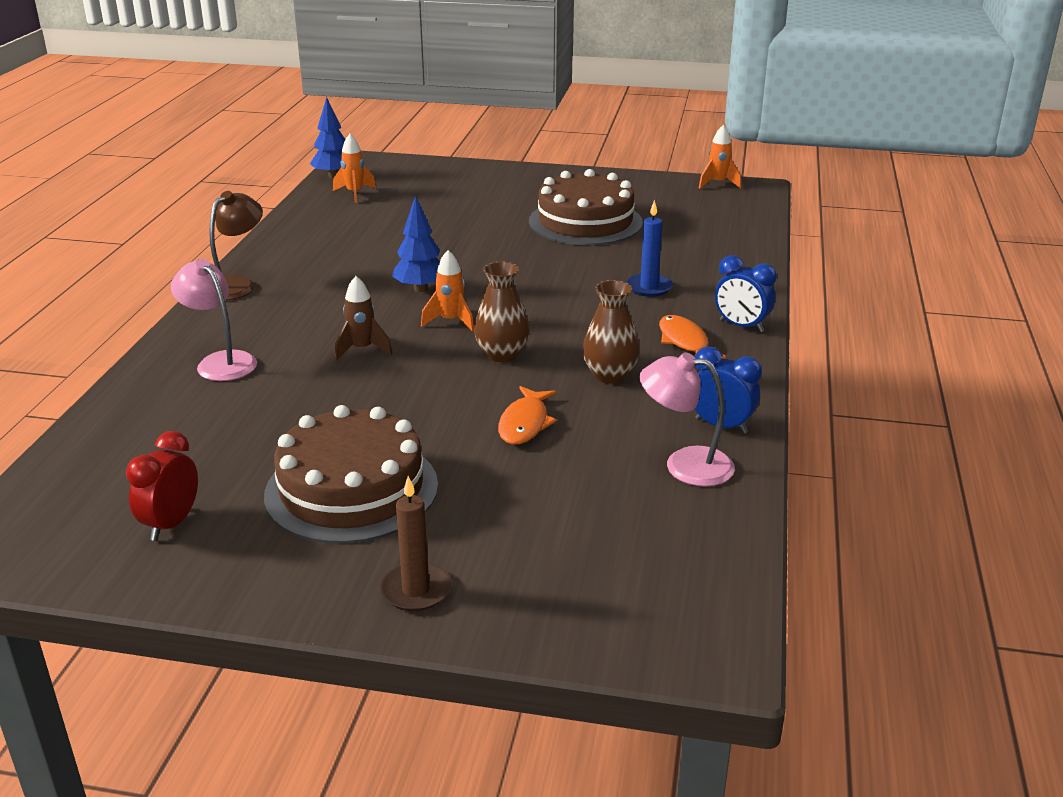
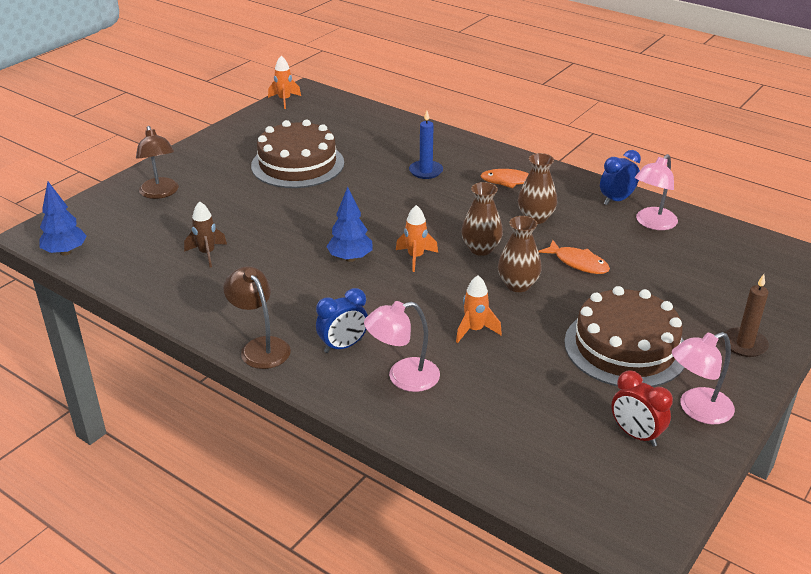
camera: 65 degrees left, 5 degrees up
(240, 565) = (697, 410): none -> pink lamp
(355, 193) = (122, 249): orange rocket -> orange rocket (474, 330)
(362, 349) = (432, 305): brown rocket -> brown rocket (207, 254)
(441, 392) = (518, 285): none -> brown vase
(463, 182) = (160, 193): none -> brown lamp
(741, 326) = (503, 158): blue clock -> blue clock (343, 346)

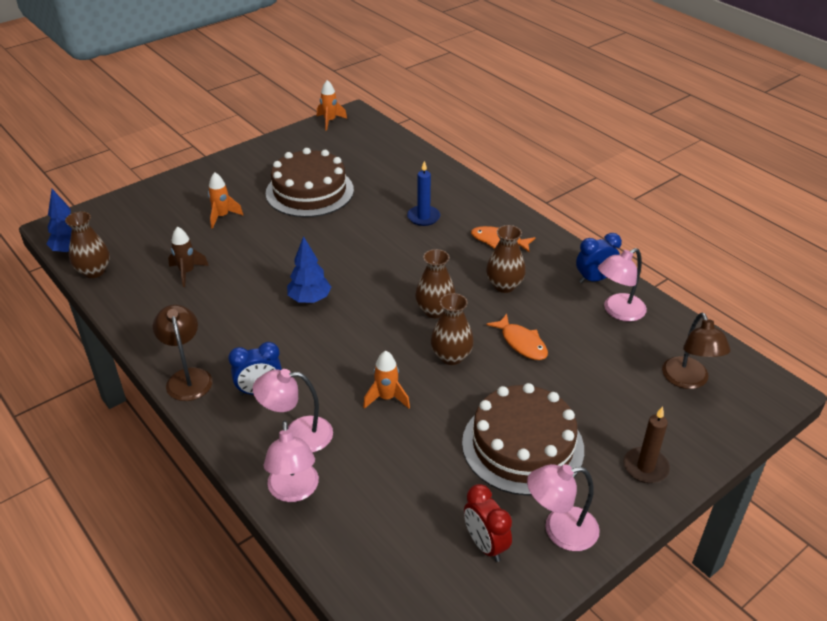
camera: 15 degrees right, 5 degrees up
(102, 268) = (94, 271): none -> brown vase
(160, 193) = (177, 203): brown lamp -> brown lamp (688, 380)
(415, 257) = (369, 309): orange rocket -> orange rocket (222, 216)
(426, 426) = (294, 491): none -> pink lamp

